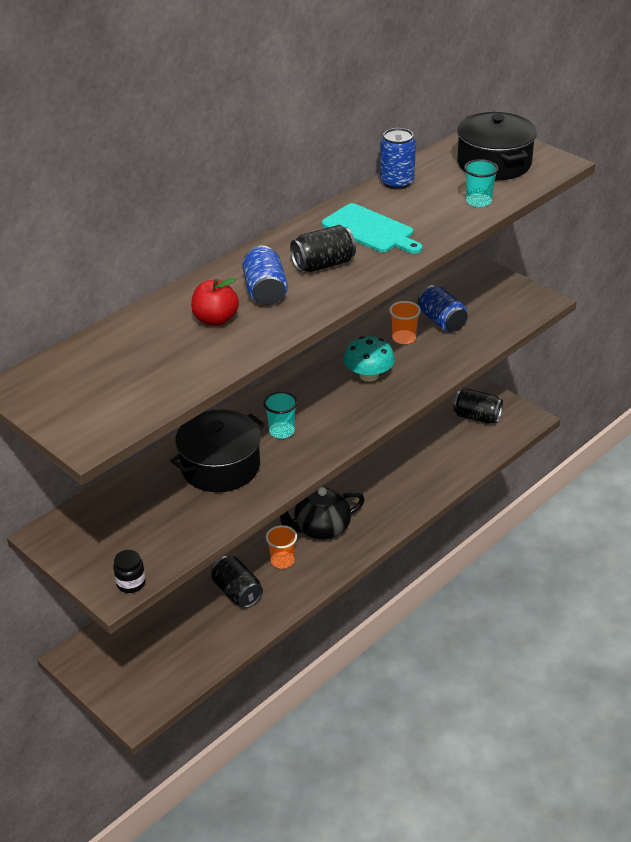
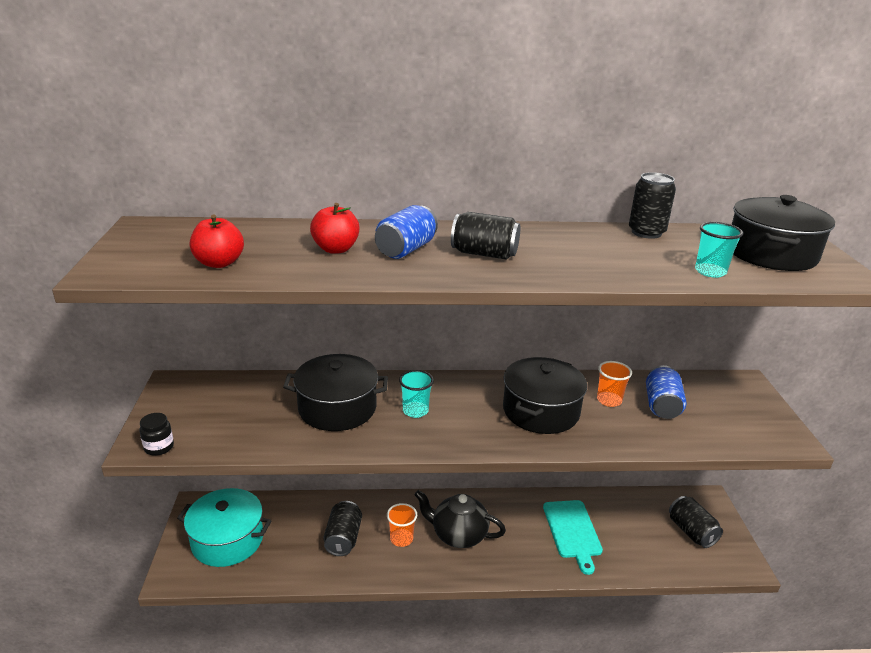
camera: 40 degrees right, 10 degrees down
(143, 660) = (227, 540): none -> turquoise pot
(156, 381) = (219, 263): none -> red apple
(369, 375) = (541, 411): turquoise mushroom -> black pot
(370, 230) = (566, 250): turquoise cutting board -> turquoise cutting board (572, 531)
(397, 182) = (646, 232): blue can -> black can

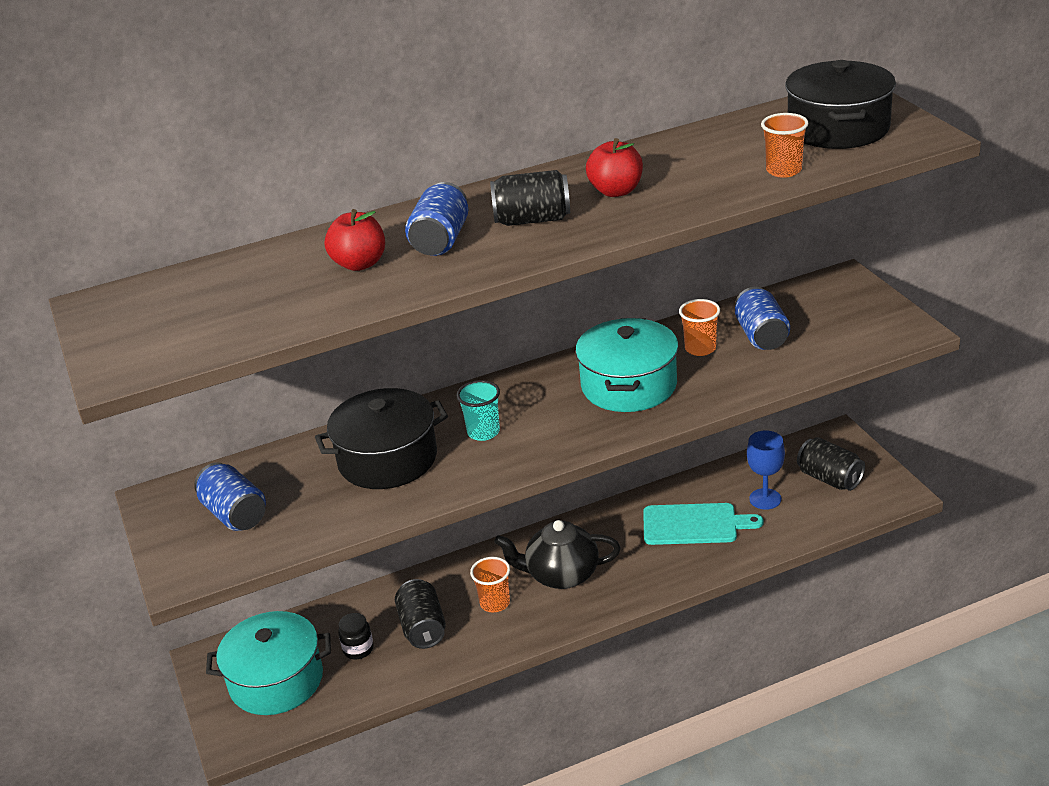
camera: 15 degrees left, 5 degrees up
(159, 447) = (203, 571): black jar -> black jar (358, 649)
(211, 412) = (235, 514): none -> blue can
(219, 263) = (240, 321): red apple -> red apple (616, 191)
(541, 411) = (629, 385): black pot -> turquoise pot
(572, 531) = (694, 524): turquoise cutting board -> turquoise cutting board turned 60 degrees counterclockwise
(634, 530) = (765, 499): none -> blue goblet
(646, 232) = (695, 138): black can -> none
(710, 271) = (783, 170): turquoise cup -> orange cup

